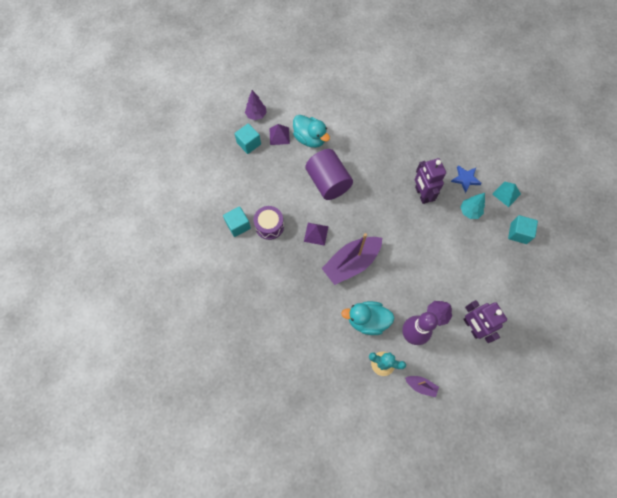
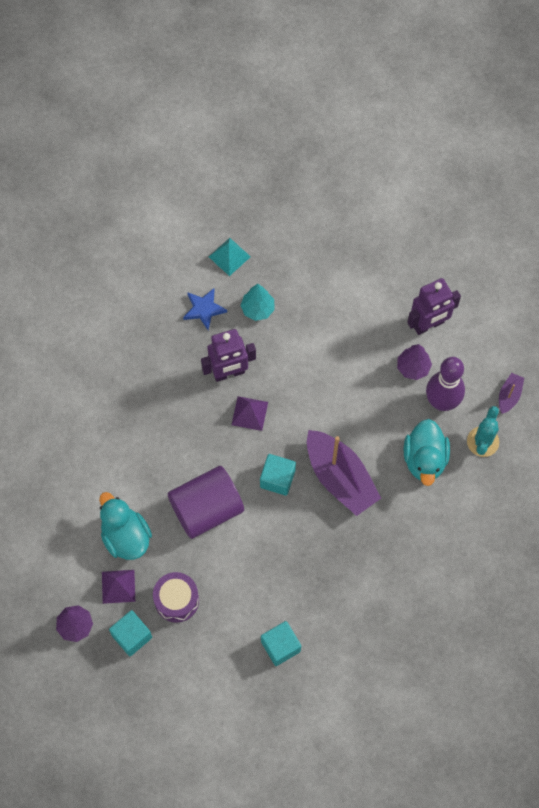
camera: 90 degrees left, 0 degrees up
(269, 226) = (281, 598): purple drum -> purple drum (176, 600)
(310, 139) = (126, 536): turquoise duck -> turquoise duck turned 75 degrees counterclockwise
(316, 233) = (294, 528): purple pyramid -> purple pyramid (249, 413)
(518, 233) = (291, 249): turquoise cube -> turquoise cube (277, 479)

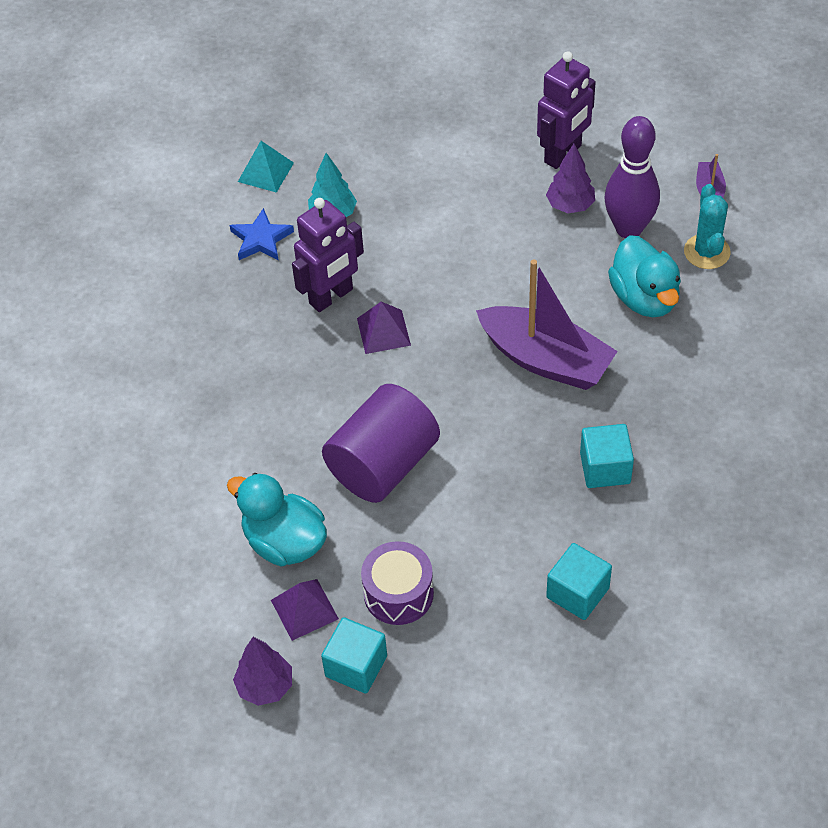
camera: 20 degrees left, 15 degrees down
(277, 479) = (462, 392): turquoise cube -> turquoise cube (605, 468)

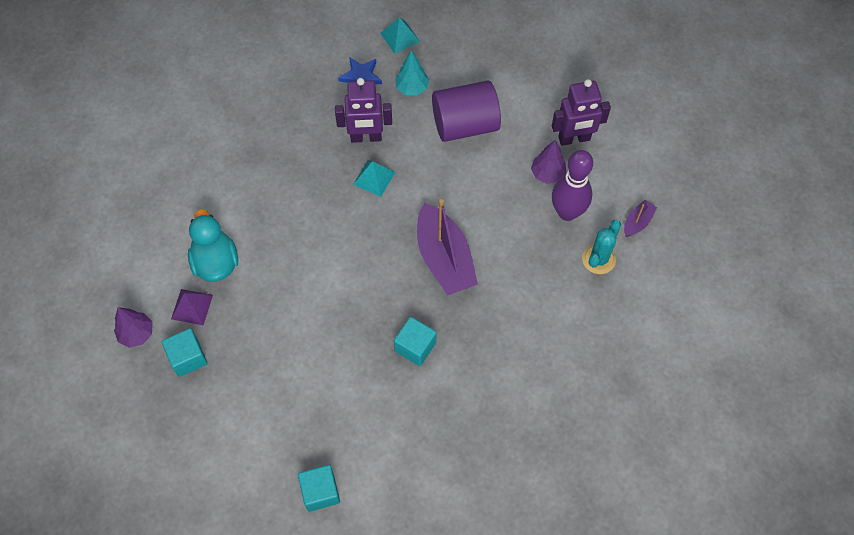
camera: 35 degrees right, 10 degrees up
(383, 332) = (374, 178): purple pyramid -> turquoise pyramid
(383, 464) = (303, 256): purple cylinder -> purple cylinder (465, 125)
(398, 593) = (244, 334): purple drum -> none
(577, 593) = (333, 406): turquoise cube -> turquoise cube (320, 492)
(644, 298) = (535, 262): turquoise duck -> none

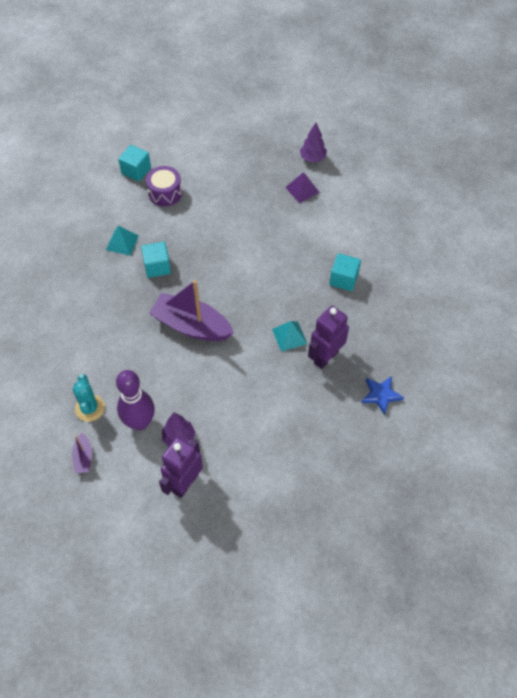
camera: 135 degrees right, 5 degrees down
(188, 358) = (273, 169): turquoise cube -> turquoise cube (343, 279)
(216, 262) = (319, 218): turquoise duck -> none
(321, 430) = (165, 193): none -> purple drum
(400, 37) = (393, 450): turquoise pyramid -> turquoise pyramid (122, 242)
(412, 88) = (338, 418): turquoise tree -> none
(465, 125) = (272, 424): purple cylinder -> none

